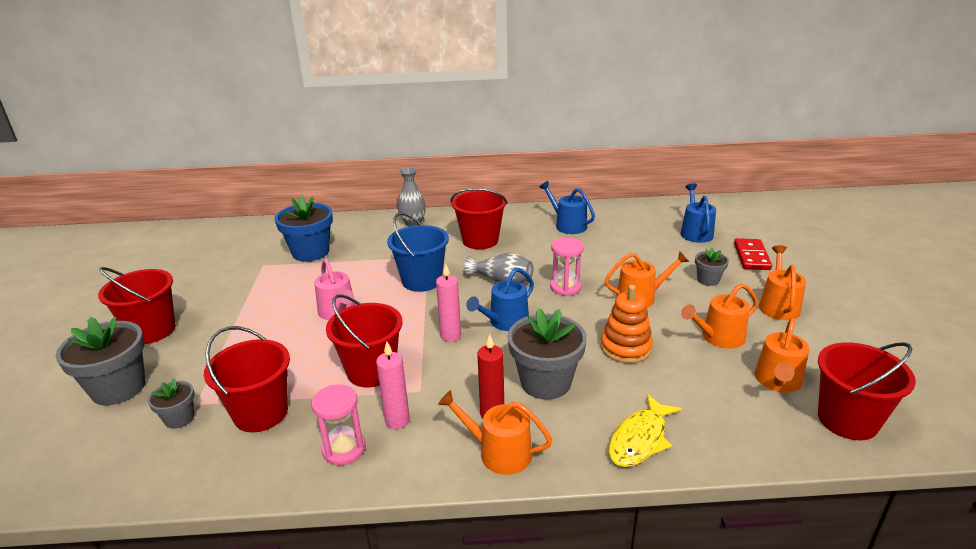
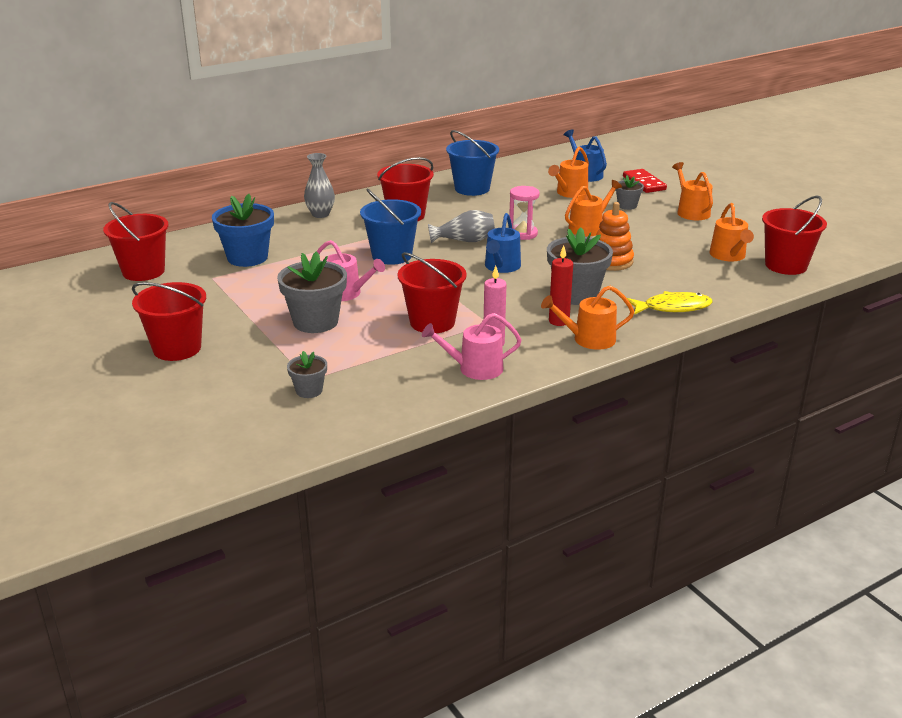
camera: 30 degrees left, 0 degrees up
(118, 388) = (216, 390): grey flower pot -> grey flower pot (315, 322)
(261, 413) = (376, 369): red bucket -> red bucket (143, 271)
(344, 449) = (475, 368): pink hourglass -> pink watering can
(450, 336) = (468, 286): pink candle -> none
(568, 225) = (472, 189): blue watering can -> blue bucket
(640, 439) = (673, 307): yellow fish -> yellow fish turned 105 degrees counterclockwise
(718, 337) = (669, 240): orange watering can -> orange watering can (570, 193)

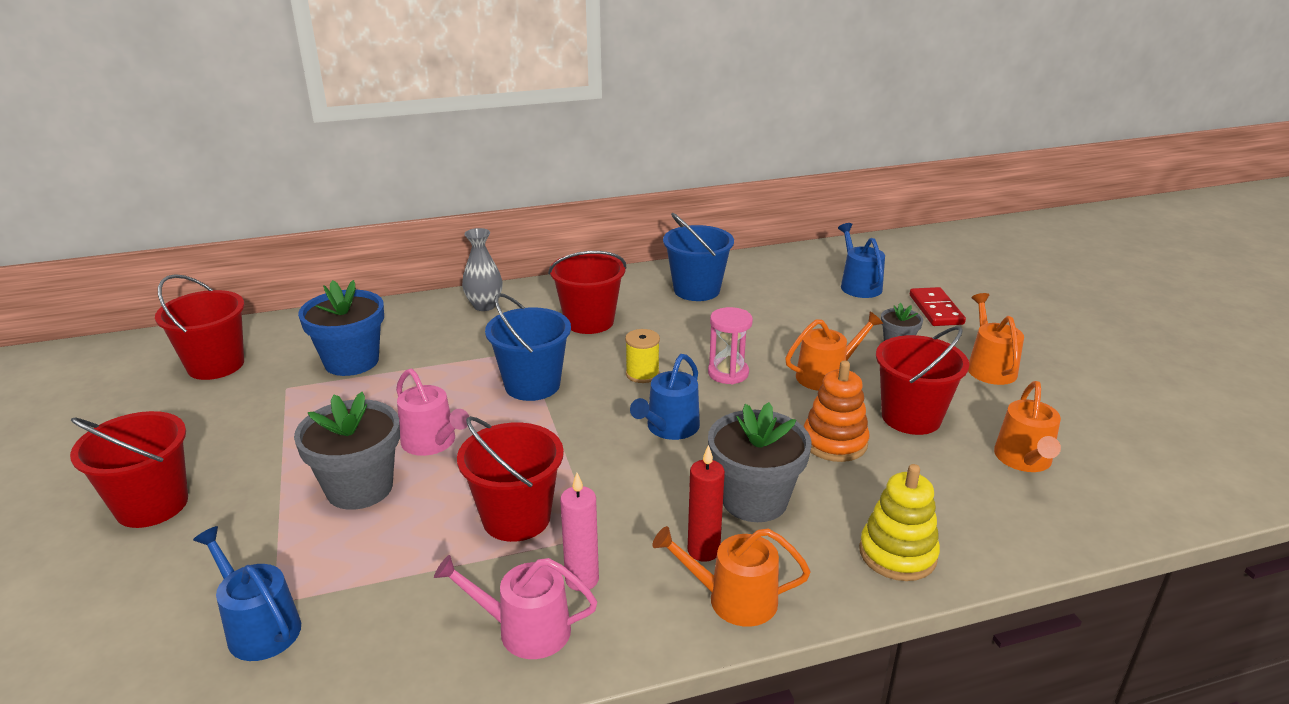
camera: 15 degrees right, 0 degrees up
(309, 391) = (259, 627): grey flower pot -> blue watering can
(464, 241) = (642, 374): grey vase -> yellow spool
(570, 193) = (824, 313): orange watering can -> none
(673, 307) = (897, 554): yellow fish -> yellow stacking toy
(786, 265) = (1115, 494): red bucket -> red bucket (911, 417)

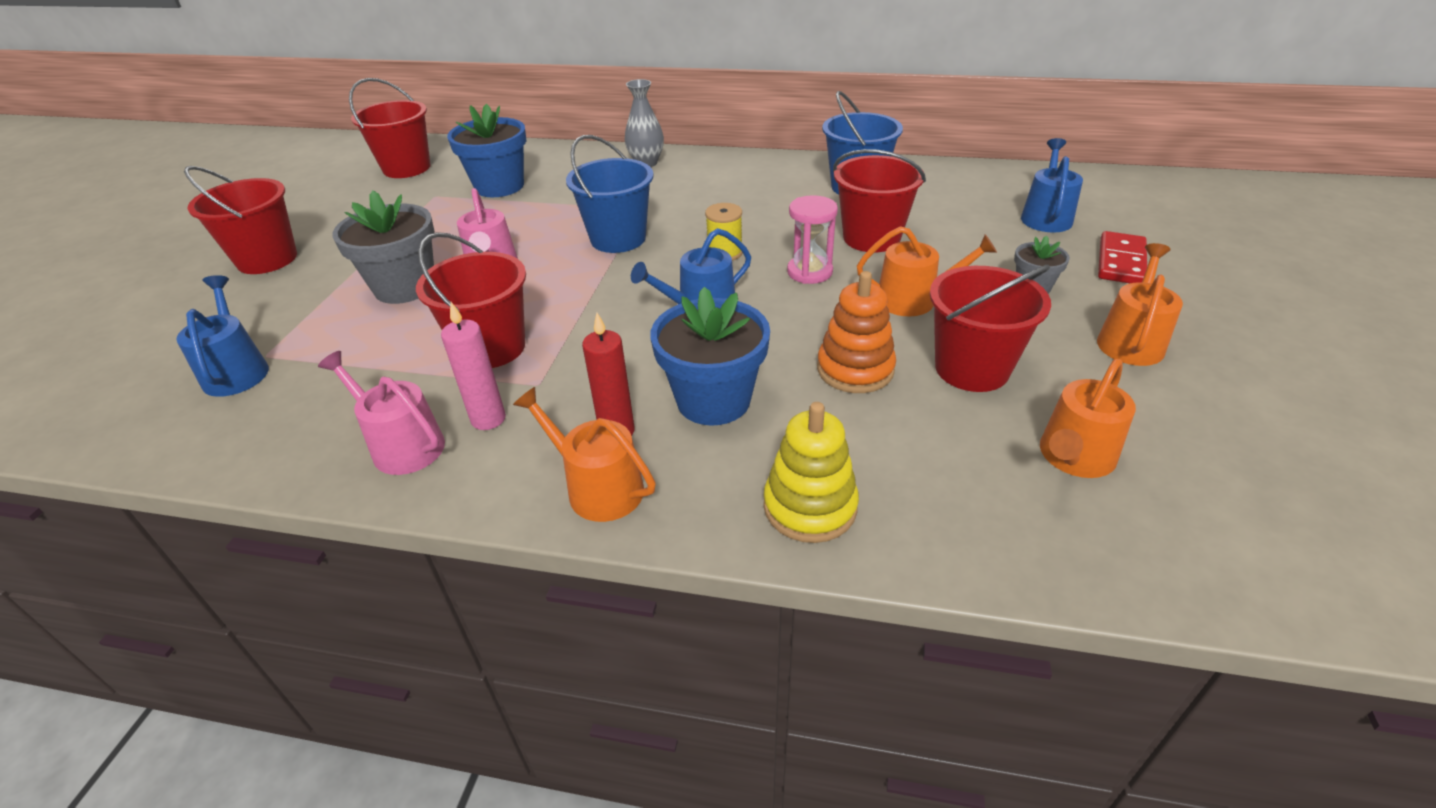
camera: 30 degrees right, 10 degrees up
(589, 321) = (723, 195): red bucket -> red bucket (871, 238)
(754, 500) = (713, 400): grey flower pot -> blue flower pot

